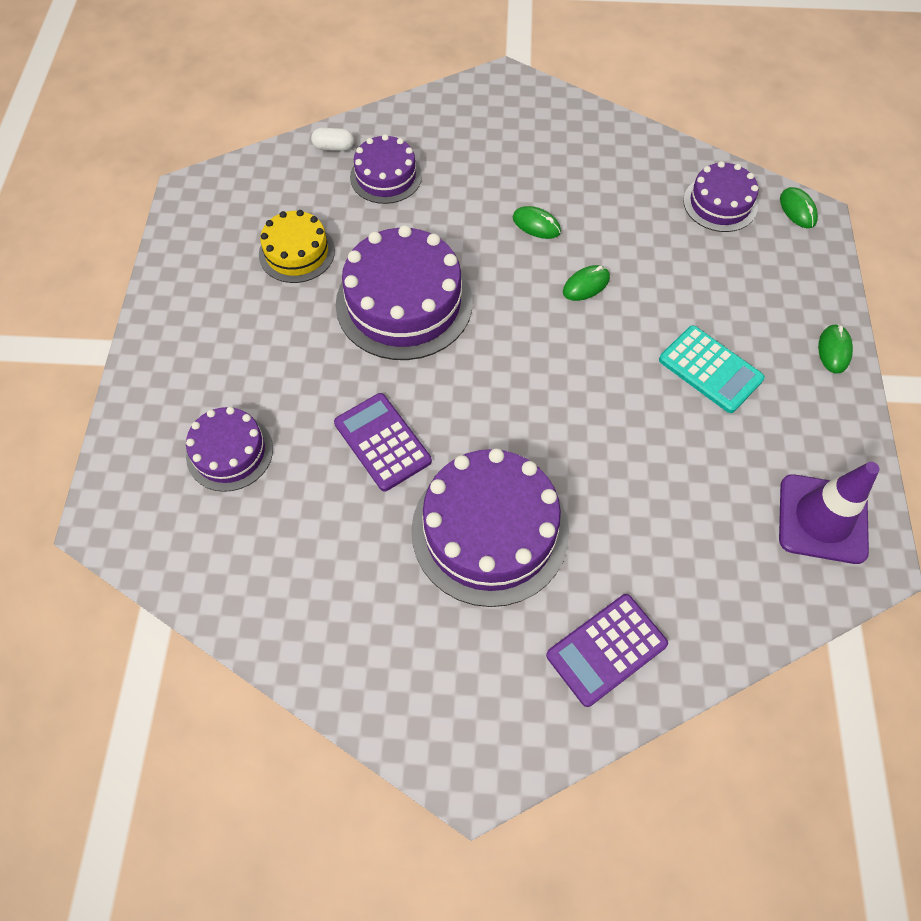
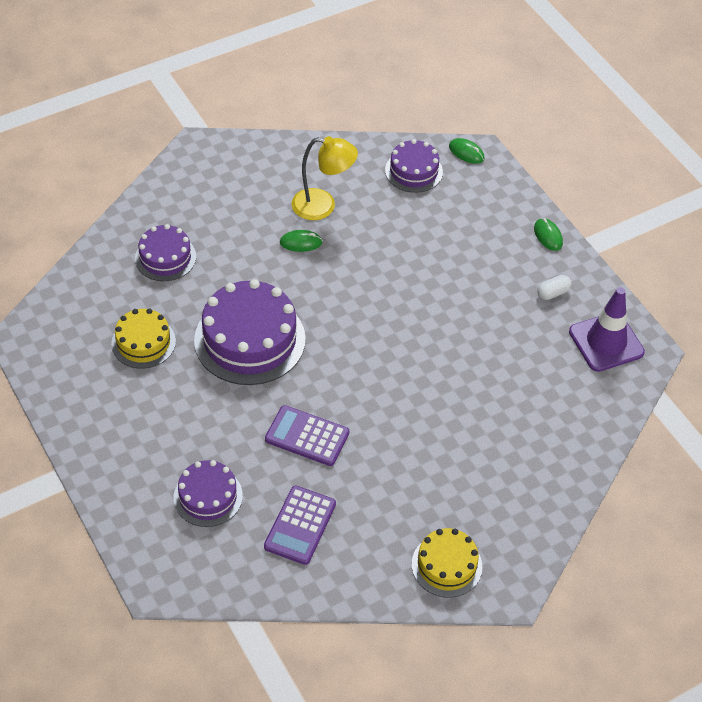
camera: 35 degrees left, 10 degrees down
(334, 147) = (108, 254): white capsule -> white capsule (553, 293)
(423, 693) = (446, 565): none -> yellow cake
(490, 530) = (417, 453): purple cake -> none
(586, 285) = (364, 268): green mouse -> none
(589, 196) = (323, 206): none -> yellow lamp
(606, 649) = (535, 482): purple calculator -> purple calculator (300, 525)
(710, 369) = (482, 285): turquoise calculator -> none

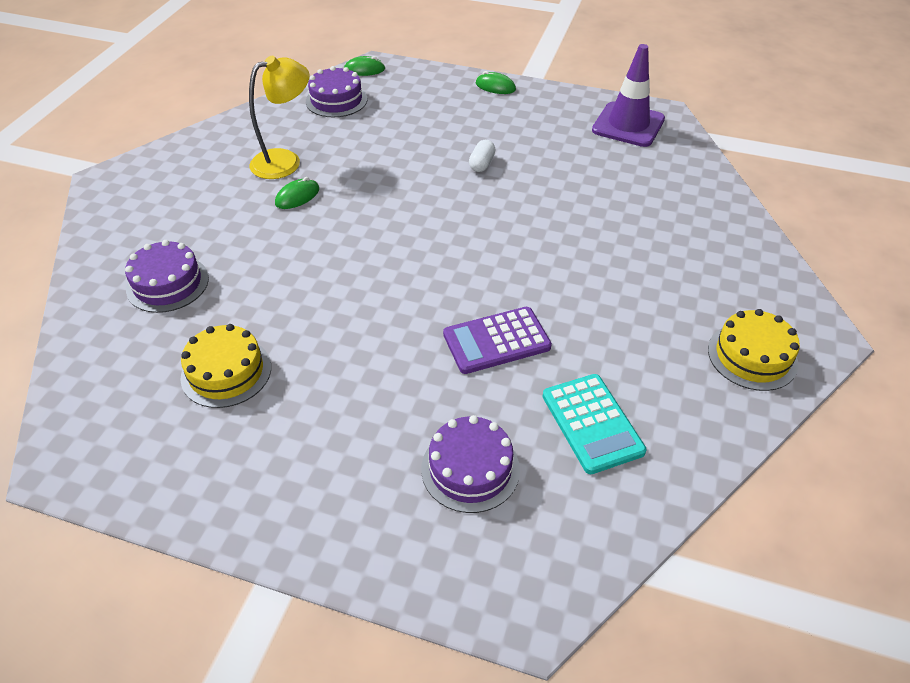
camera: 40 degrees left, 5 degrees down
(250, 339) = (340, 298): purple cake -> none
(300, 525) = (592, 423): purple calculator -> turquoise calculator
(553, 293) = (549, 117): white capsule -> white capsule (482, 164)

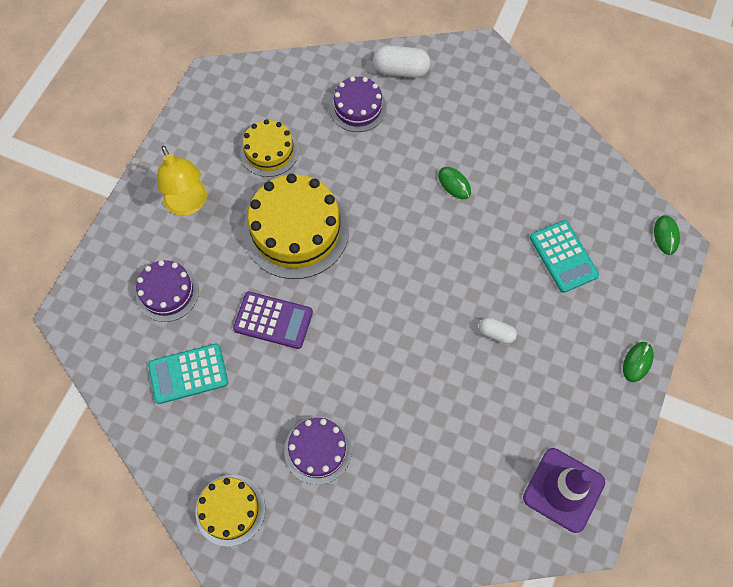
camera: 95 degrees right, 20 degrees up
(115, 246) = (401, 70): none -> white capsule
(285, 161) = (505, 173): yellow lamp -> yellow lamp (189, 204)
(336, 100) = (605, 210): purple cake -> purple cake (318, 450)
(360, 330) = (296, 230): none -> yellow cake
(389, 124) = (563, 256): none -> turquoise calculator
(496, 341) = (273, 320): purple calculator -> purple calculator turned 120 degrees clockwise

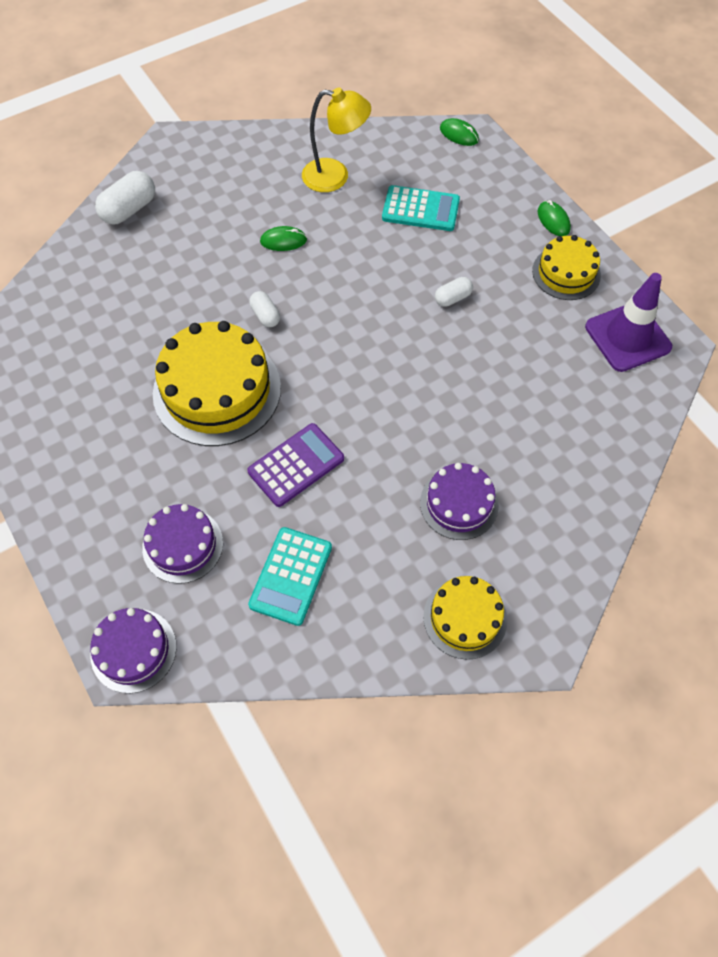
camera: 55 degrees left, 5 degrees down
(189, 204) = (100, 468): yellow lamp -> yellow lamp (335, 177)
(269, 151) = (109, 363): yellow cake -> yellow cake (566, 273)
(358, 108) = (134, 265): purple cake -> purple cake (133, 650)
(380, 217) = (265, 315): none -> white capsule

